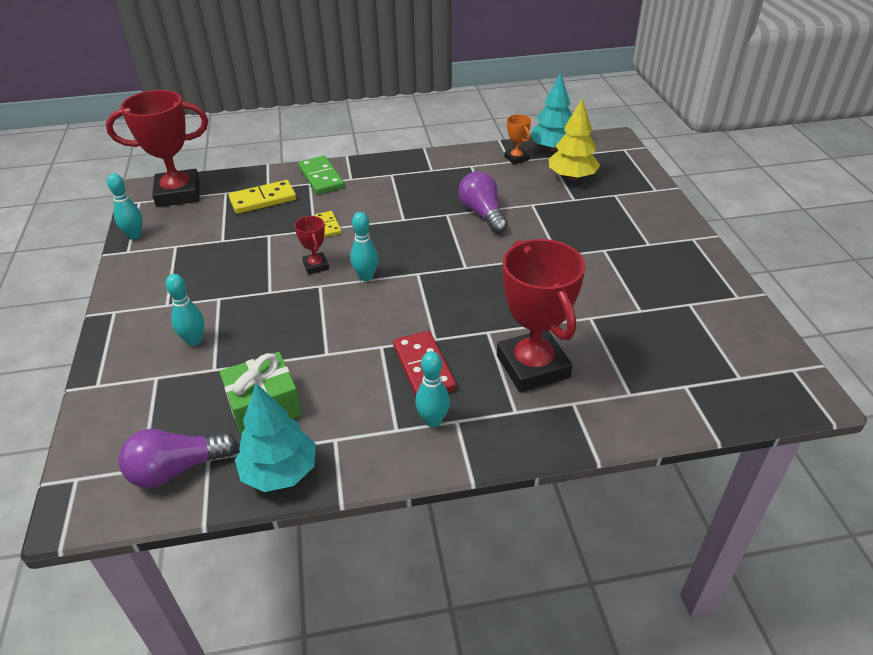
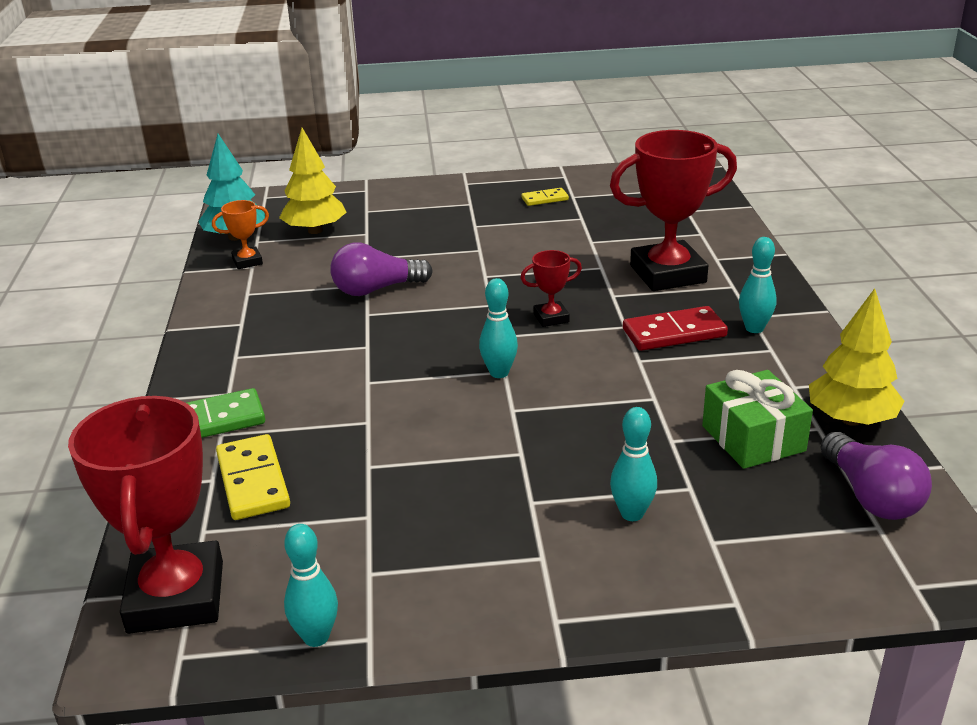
camera: 85 degrees left, 10 degrees down
(280, 472) = (851, 419): turquoise tree -> yellow tree
(316, 266) = (465, 415): red trophy -> red trophy (551, 318)
(328, 225) = (361, 409): yellow domino -> yellow domino (544, 199)

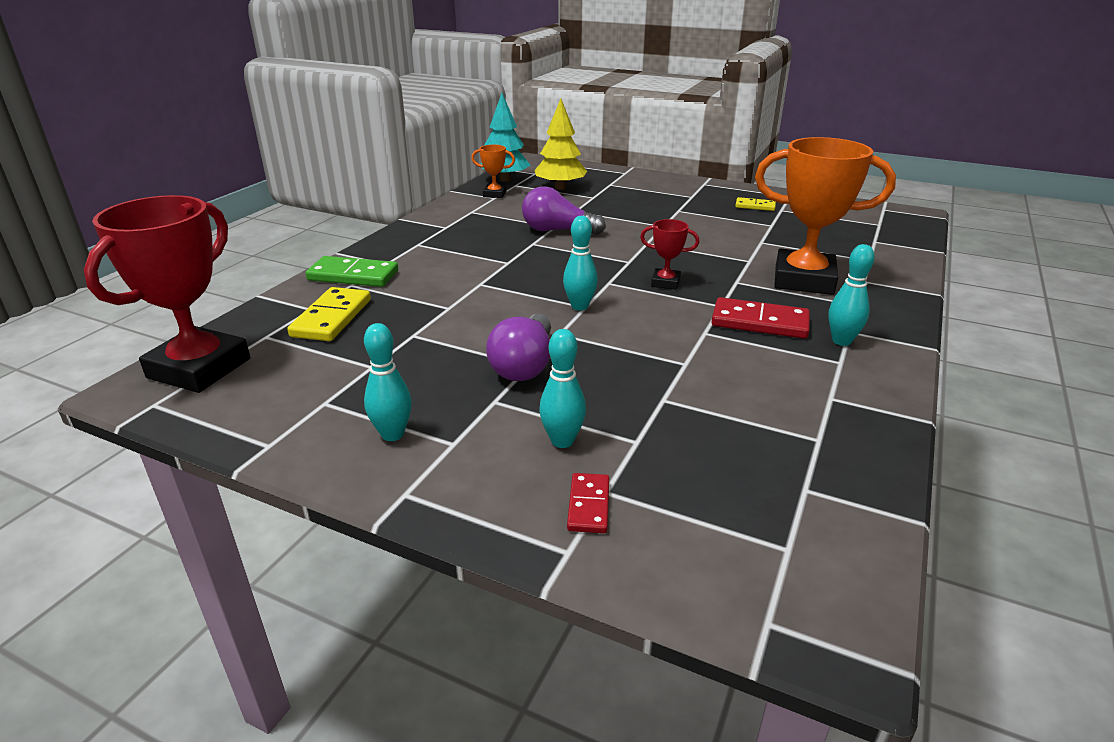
camera: 30 degrees right, 0 degrees up
(316, 637) = (239, 429): turquoise bowling pin -> turquoise bowling pin (392, 434)
(667, 274) = (803, 280): red trophy -> orange trophy
(712, 559) = (589, 505): none -> red domino
(753, 438) = (741, 424): green gift -> none
(851, 419) = (862, 444): yellow tree -> none
(871, 496) = (810, 518): purple light bulb -> purple light bulb (524, 365)

